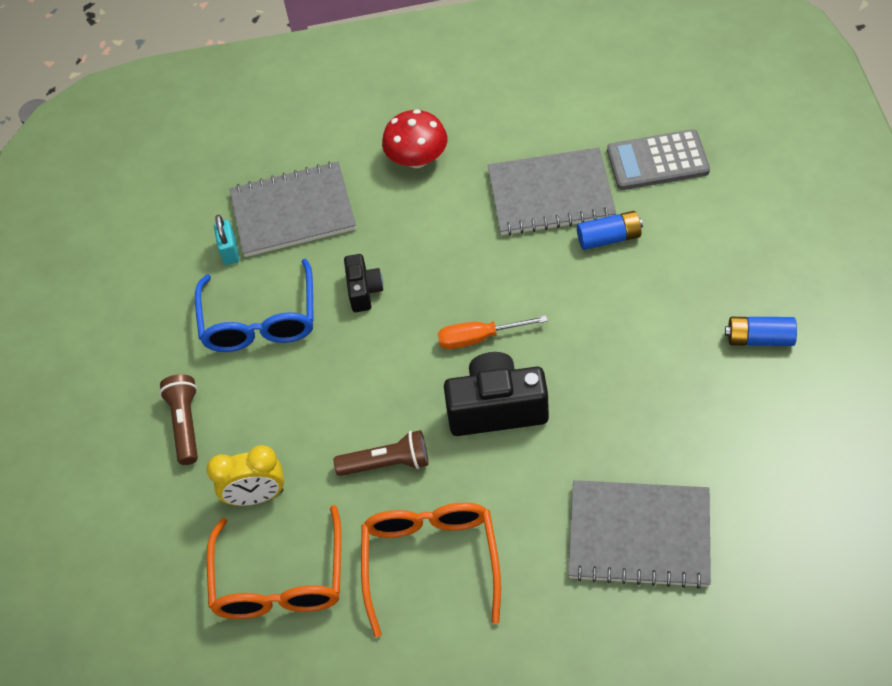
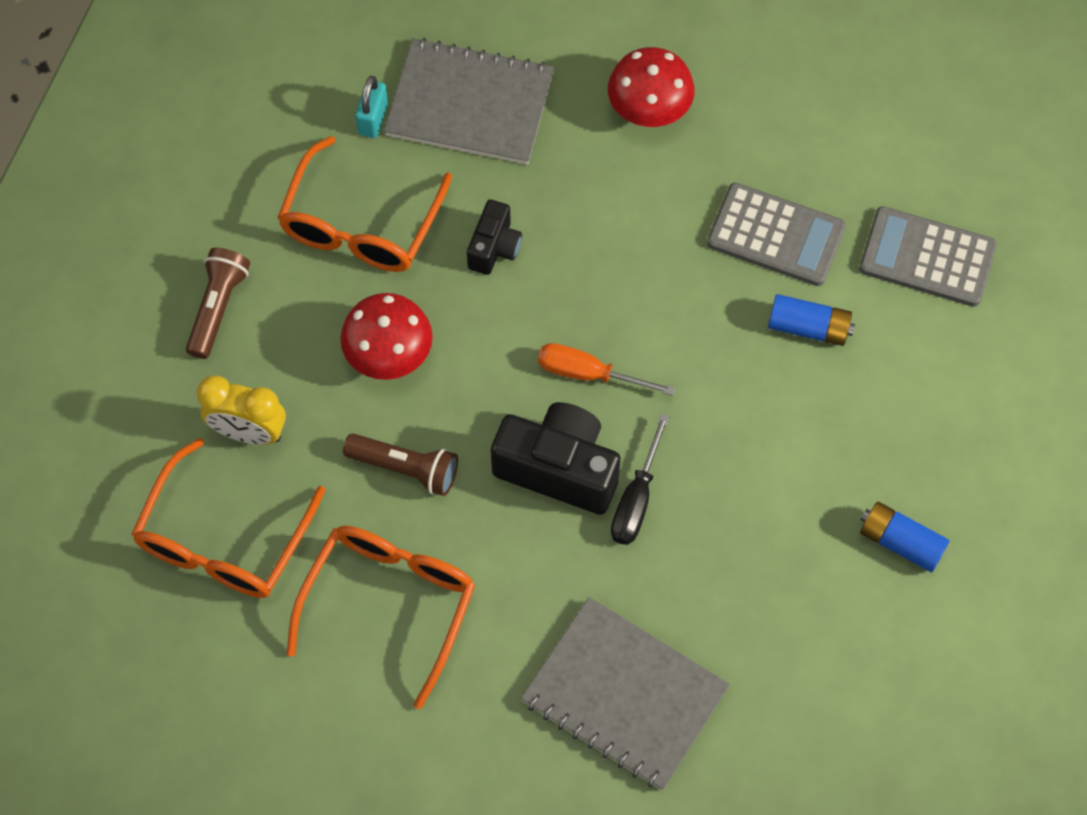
camera: 20 degrees right, 10 degrees up
(260, 319) = (362, 223): blue glasses -> orange glasses
(329, 393) = (389, 353): none -> red mushroom
(550, 194) = (775, 235): grey notebook -> grey calculator
(563, 401) = (636, 499): none -> black screwdriver

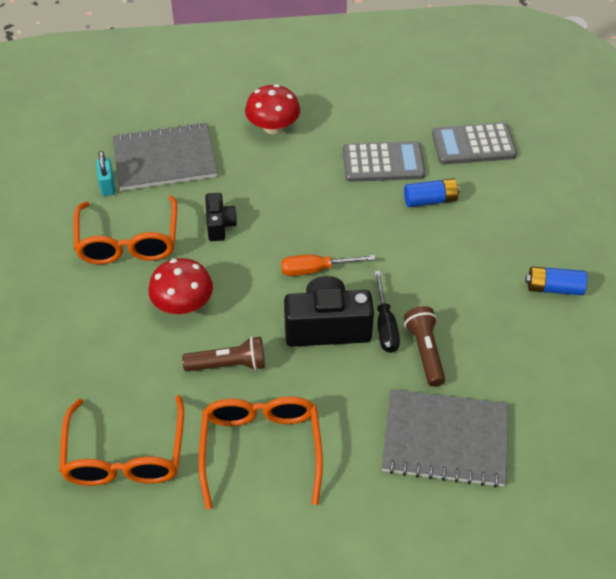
camera: 25 degrees left, 15 degrees down
(218, 308) = (55, 320): brown flashlight -> brown flashlight (425, 351)
(249, 432) = (111, 383): yellow clock -> none

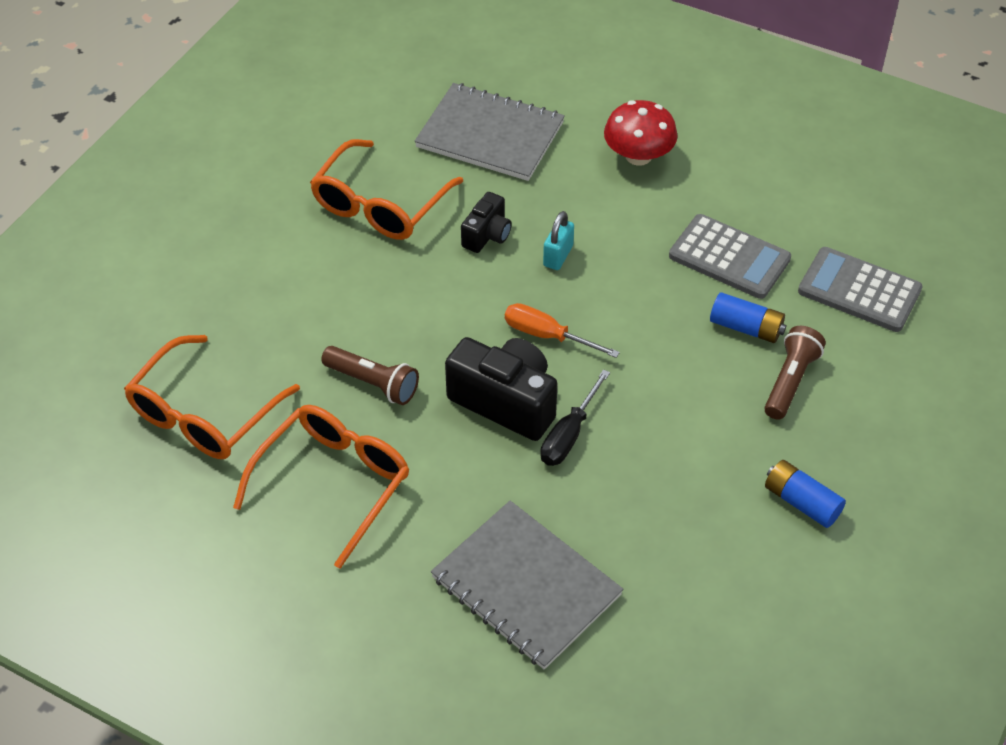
camera: 35 degrees right, 0 degrees up
(107, 185) = (408, 135): turquoise padlock -> turquoise padlock (558, 256)
(183, 304) = (380, 298): red mushroom -> none
(425, 351) = (587, 486): brown flashlight -> brown flashlight (790, 381)

